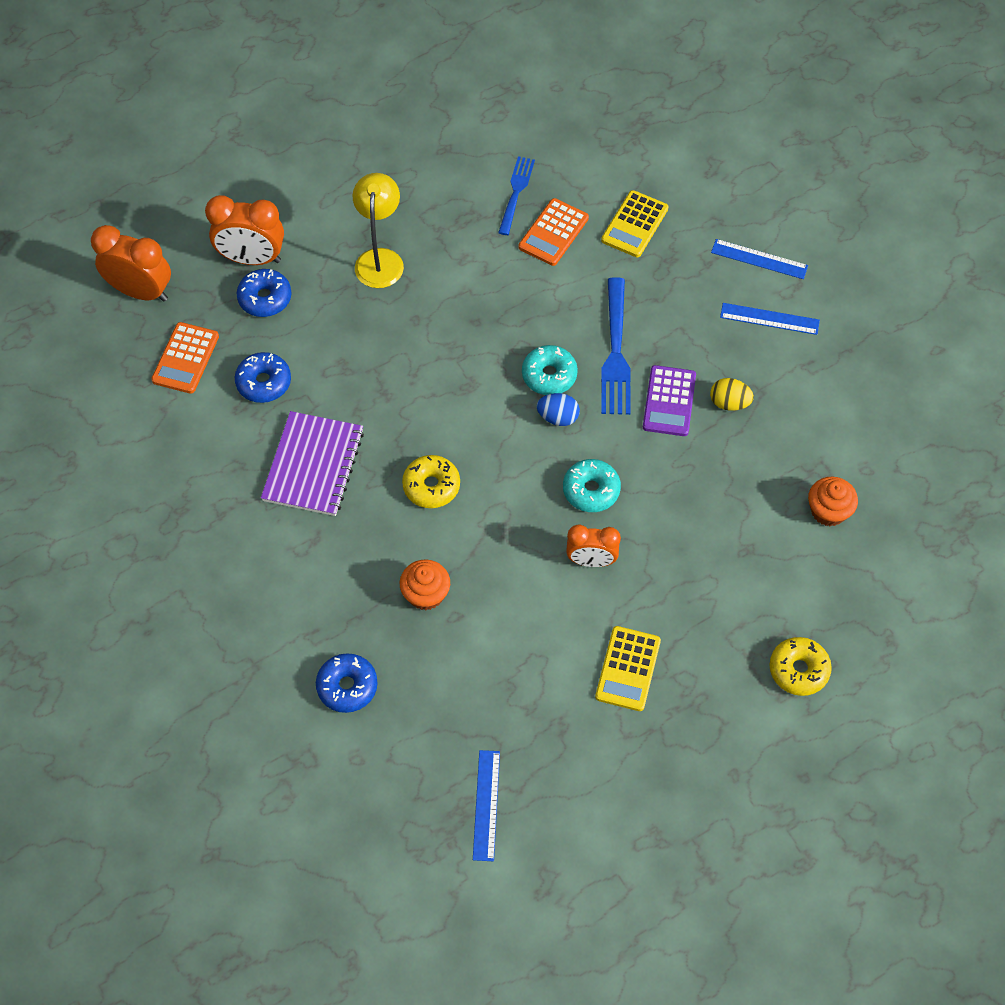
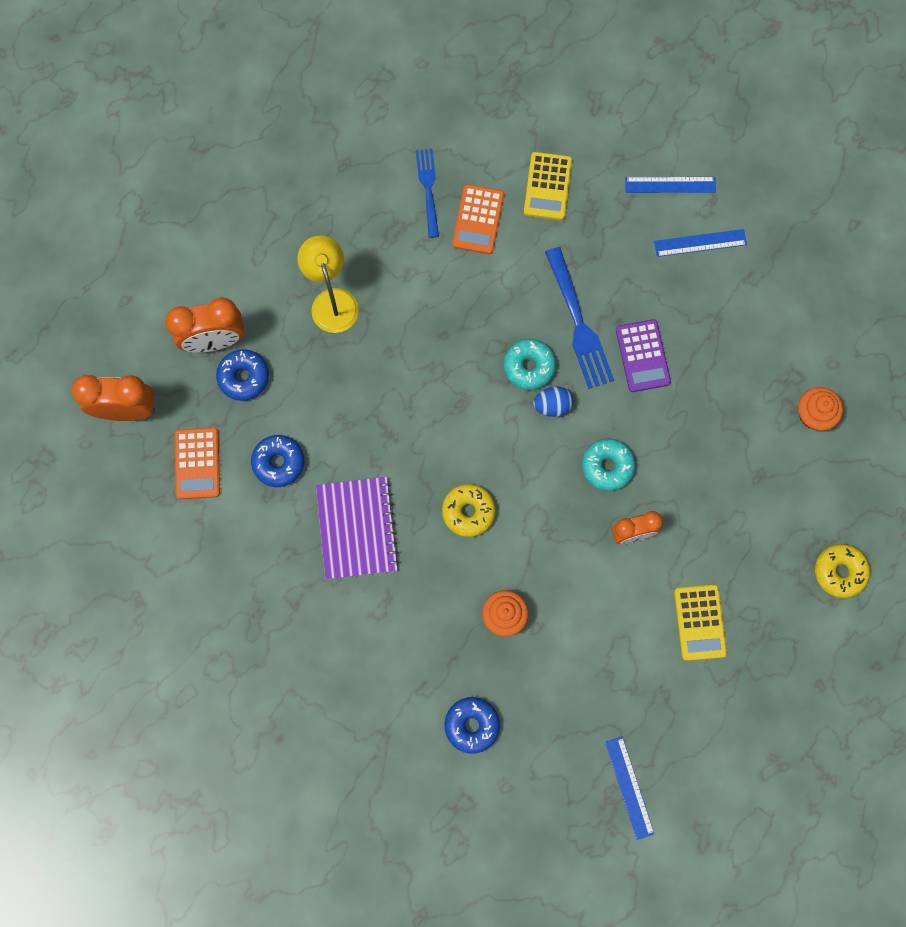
camera: 20 degrees left, 15 degrees up
(729, 403) = (694, 339): yellow egg -> none

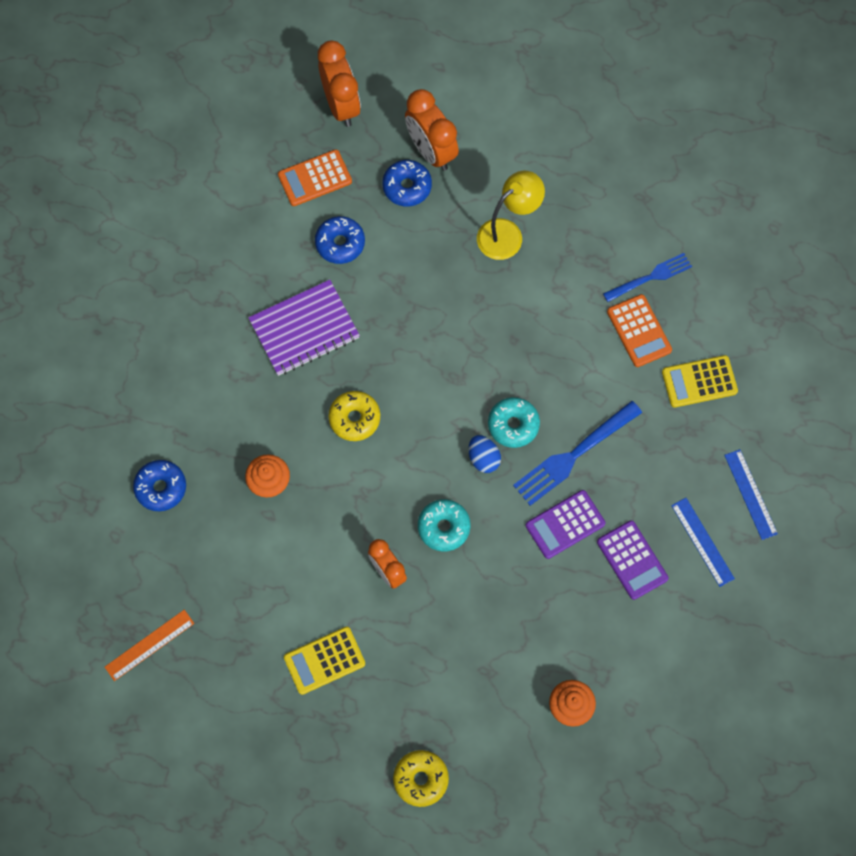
camera: 70 degrees right, 5 degrees down
(478, 220) = (639, 331): orange calculator -> orange calculator turned 105 degrees counterclockwise
(629, 787) = (149, 645): blue ruler -> orange ruler
(696, 310) = (632, 560): none -> purple calculator

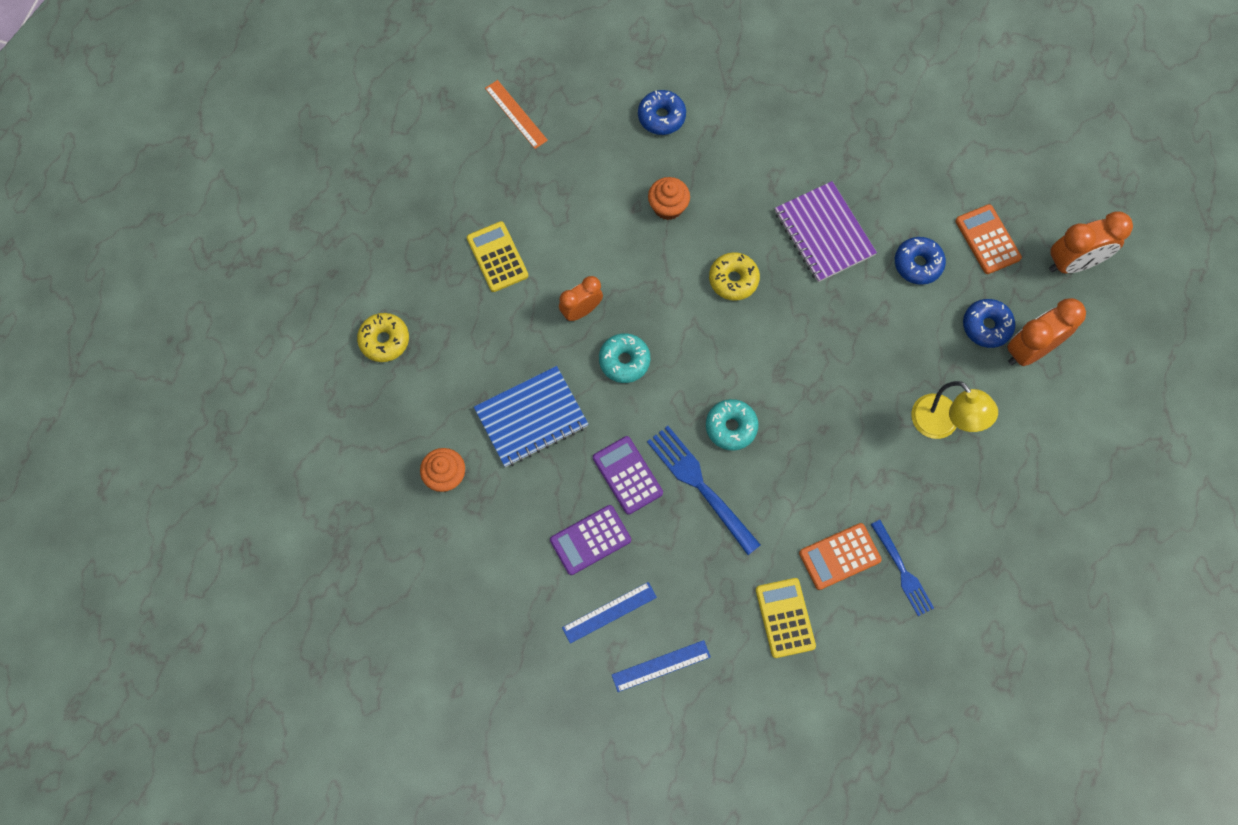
camera: 90 degrees right, 0 degrees up
(483, 458) = (695, 398): blue egg -> none
(506, 620) = (531, 418): none -> blue notebook

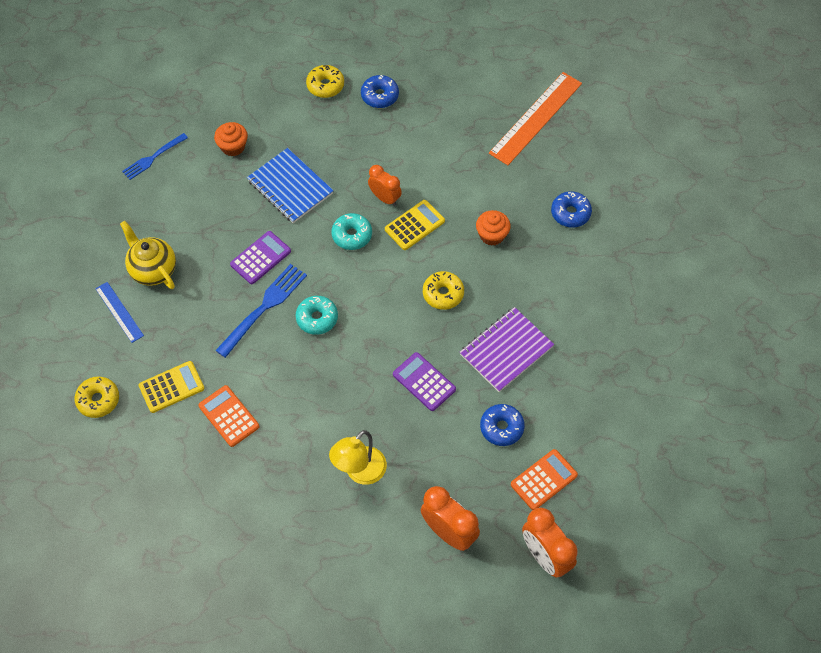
camera: 75 degrees right, 10 degrees down
(497, 257) = (412, 135): yellow calculator -> yellow calculator (414, 225)
(516, 114) = (535, 118): orange ruler -> orange ruler, size x1.86
(590, 540) = (205, 246): purple calculator -> purple calculator (424, 382)
(609, 612) = (153, 270): blue ruler -> yellow teapot
(782, 712) = (98, 400): none -> yellow donut
(902, 571) = (226, 465): blue fork -> blue fork (153, 157)
(986, 326) = (460, 493): blue donut -> blue donut (380, 96)

